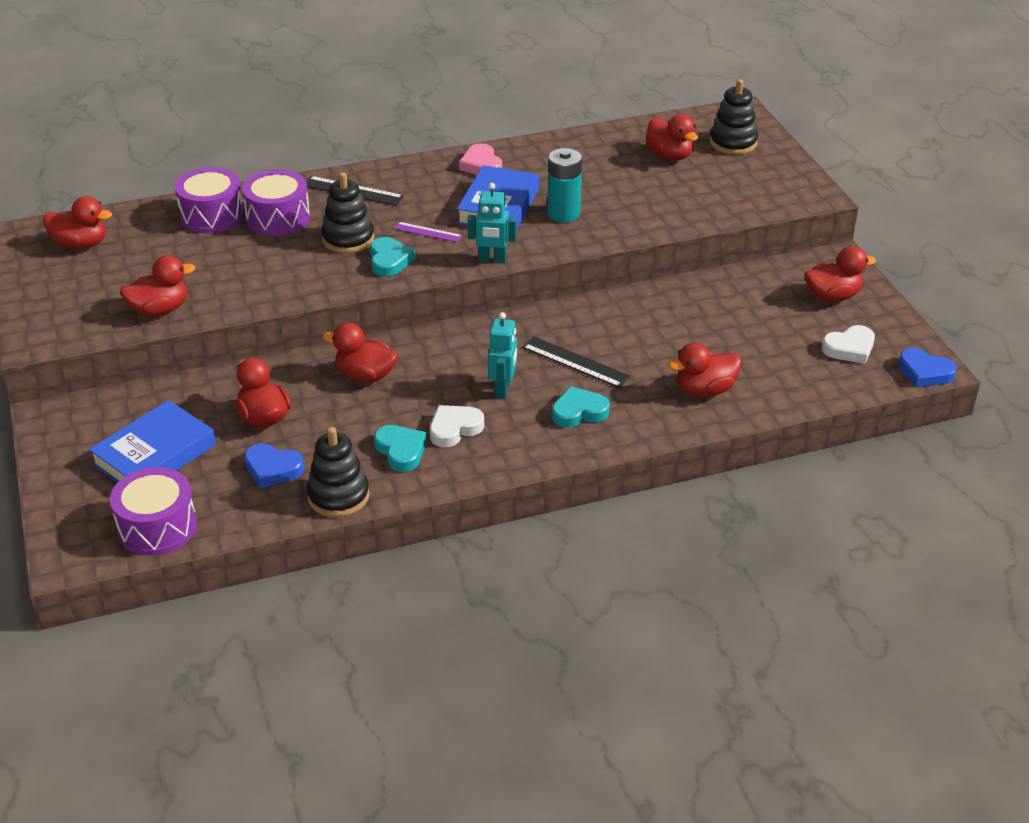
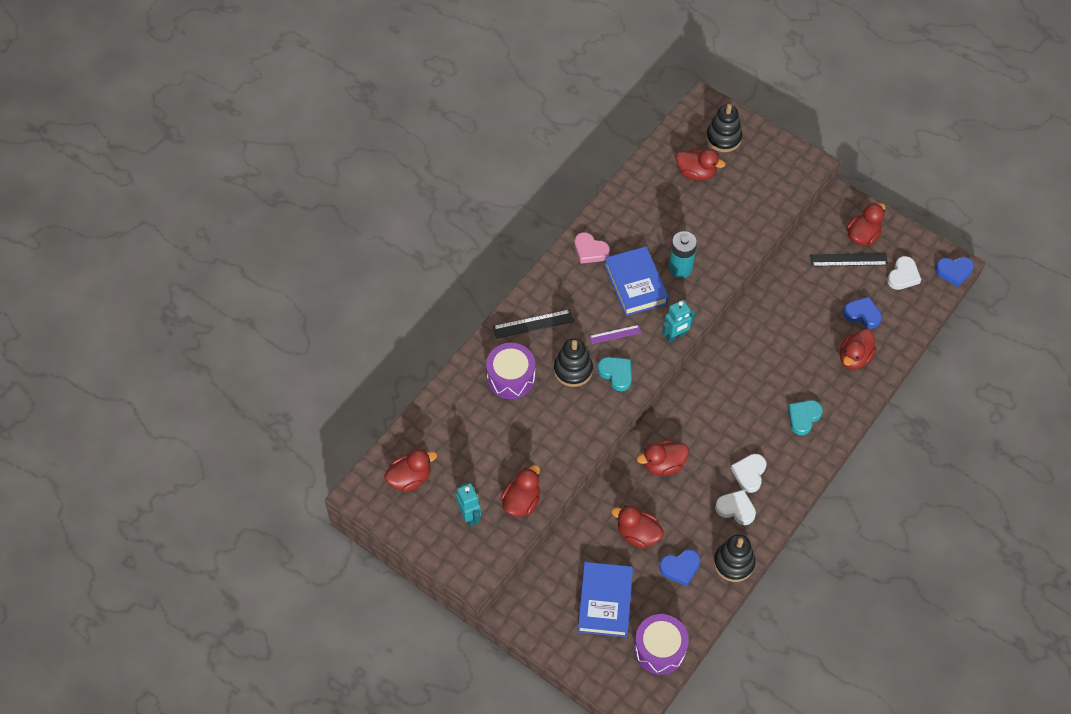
camera: 35 degrees left, 20 degrees up
(212, 215) = (466, 401): purple drum -> none
(401, 451) = (736, 509): turquoise heart -> white heart
(503, 389) = (748, 426): turquoise robot -> turquoise robot (470, 516)
(575, 362) = (768, 379): black ruler -> black ruler (848, 260)
(757, 358) = (862, 314): none -> blue heart

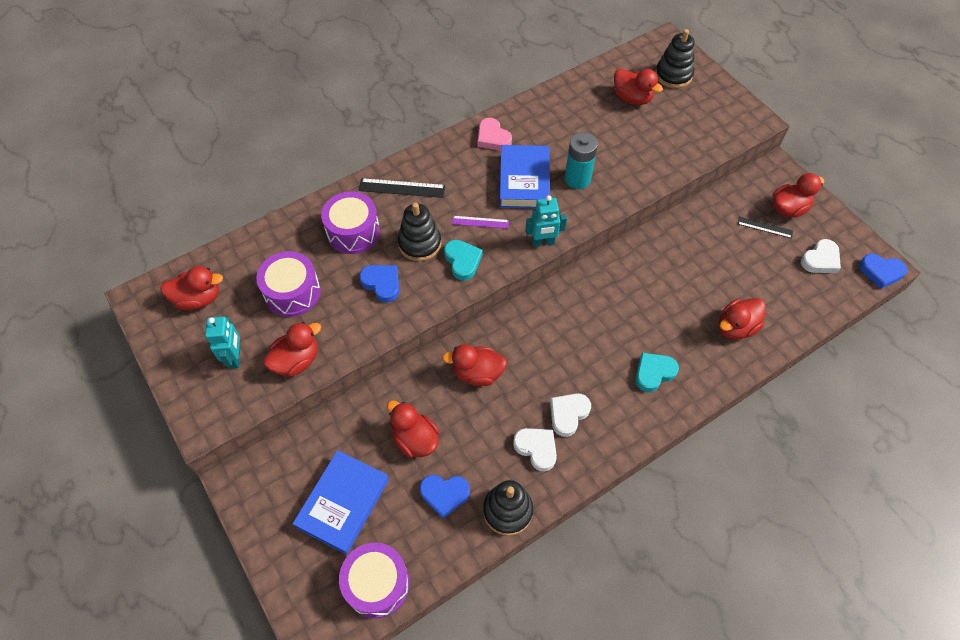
camera: 20 degrees right, 0 degrees up
(487, 447) = (292, 292): none -> purple drum
(848, 260) = (765, 227): black ruler -> black ruler, size x0.64
(862, 314) = (760, 285): blue heart -> blue heart (382, 284)

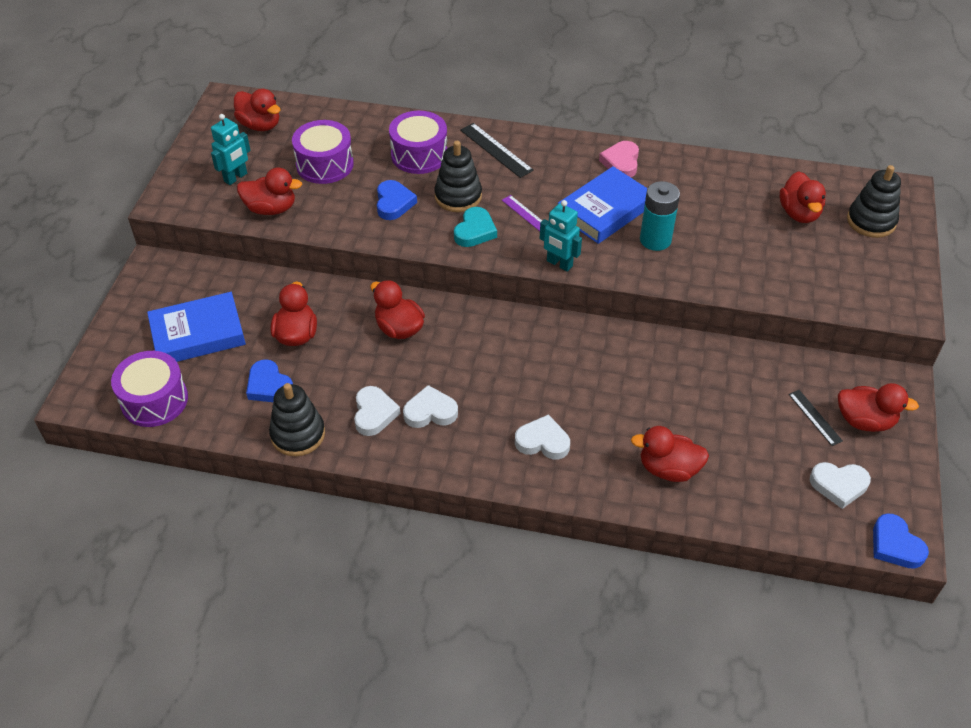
camera: 45 degrees right, 10 degrees down
(654, 373) = (542, 441): turquoise heart -> white heart

